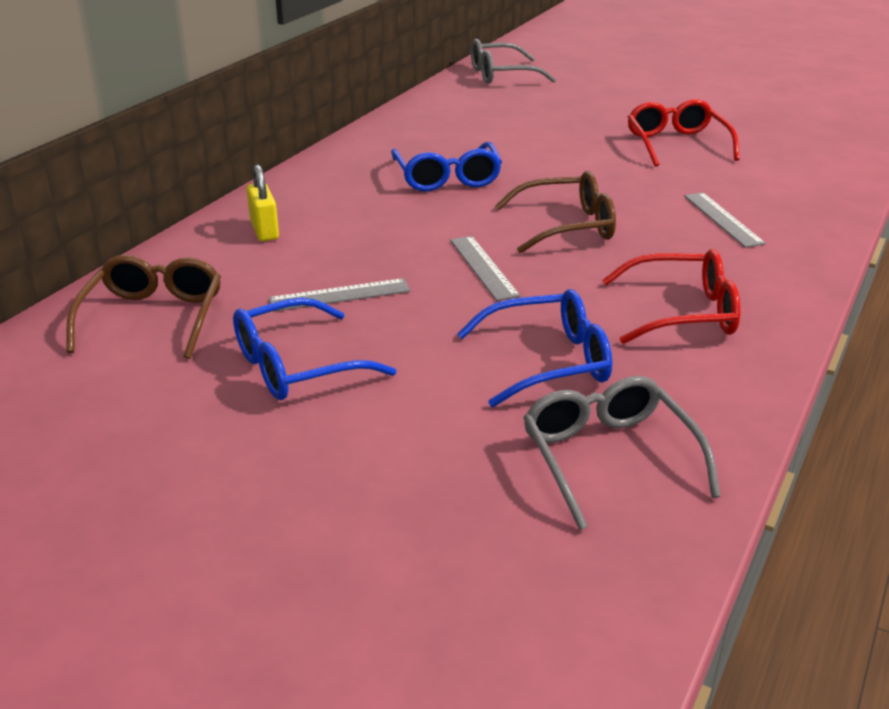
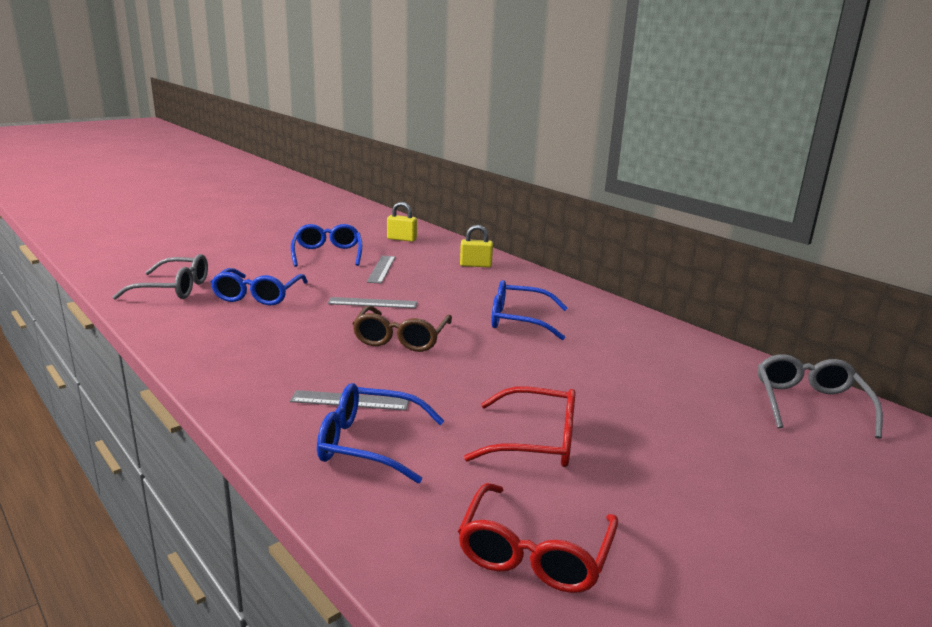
camera: 110 degrees right, 10 degrees down
(153, 318) = (401, 239): brown glasses -> yellow padlock
(682, 313) = (249, 339): red glasses -> red glasses (534, 553)
(769, 196) = (369, 444): none -> blue glasses

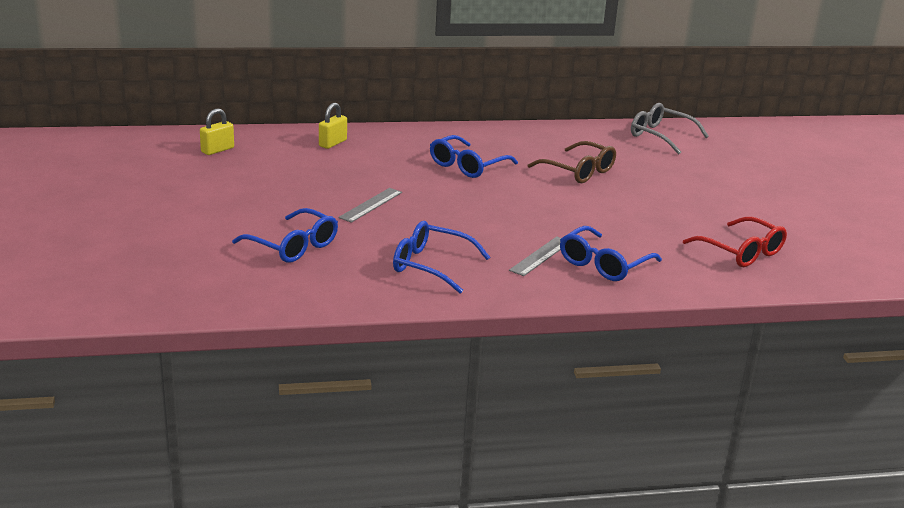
camera: 60 degrees left, 5 degrees up
(173, 289) = (223, 281): grey glasses -> none
(327, 254) = (215, 192): blue glasses -> blue glasses (431, 265)
(381, 269) = (292, 180): grey ruler -> none
(401, 338) = (455, 213): brown glasses -> brown glasses (578, 171)
(536, 441) = (640, 217): red glasses -> none

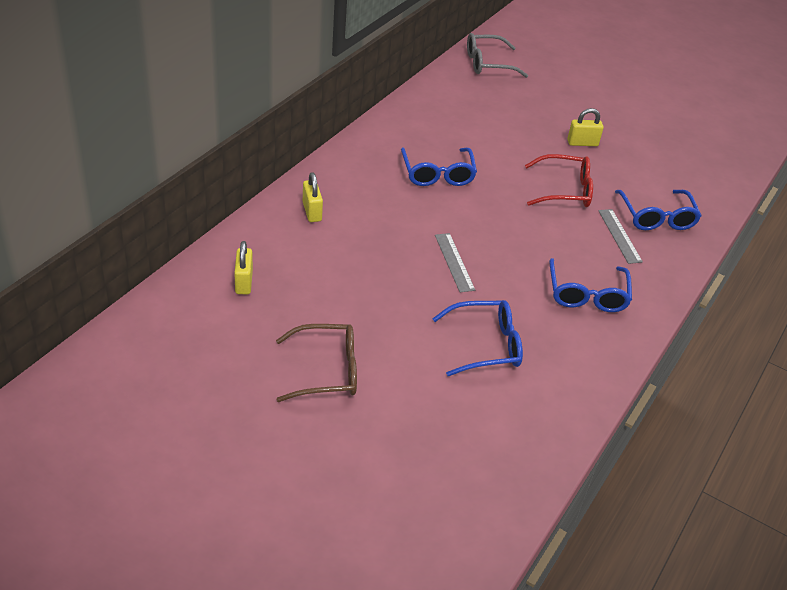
camera: 50 degrees left, 15 degrees up
(431, 265) = (587, 294): blue glasses -> blue glasses turned 60 degrees counterclockwise
(578, 171) = (505, 133): brown glasses -> brown glasses (327, 371)
(639, 203) = (582, 143): none -> yellow padlock
(741, 252) = (690, 153): red glasses -> red glasses (565, 190)

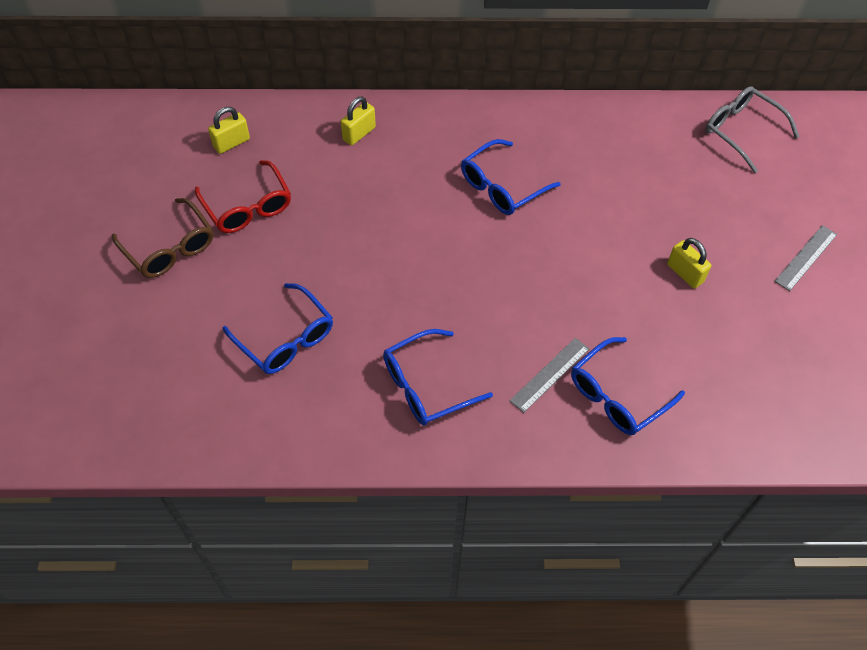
camera: 60 degrees right, 15 degrees up
(454, 262) = (381, 262): grey ruler -> grey ruler (806, 257)
(565, 190) = (581, 295): red glasses -> red glasses (247, 207)

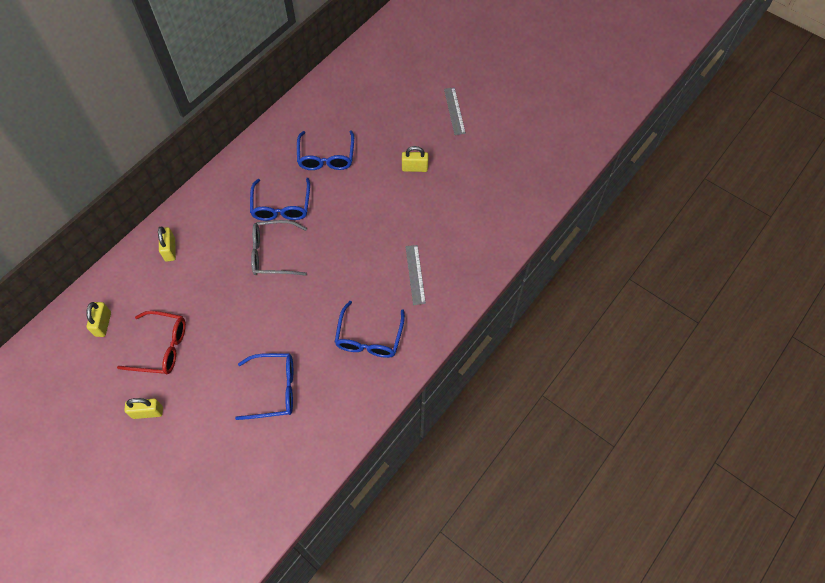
camera: 50 degrees left, 5 degrees up
(169, 248) = (147, 412): brown glasses -> yellow padlock
(617, 395) = (453, 253): blue glasses -> blue glasses (326, 157)
(741, 131) = (358, 72): grey glasses -> grey glasses (273, 253)

